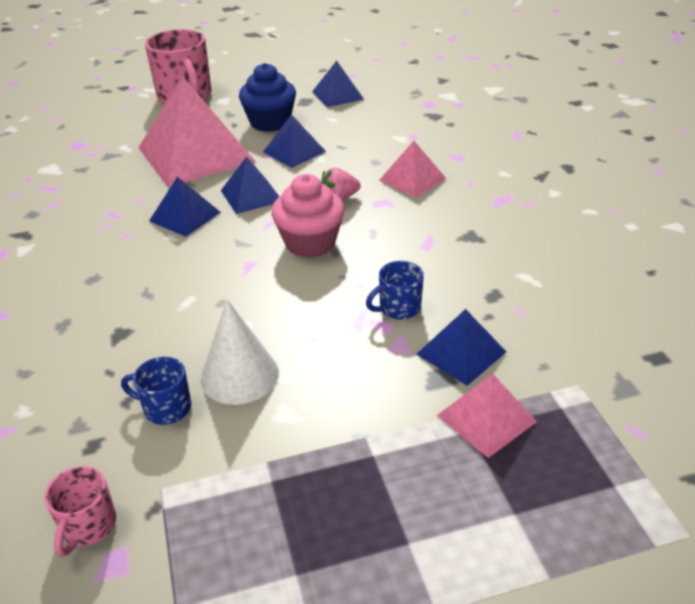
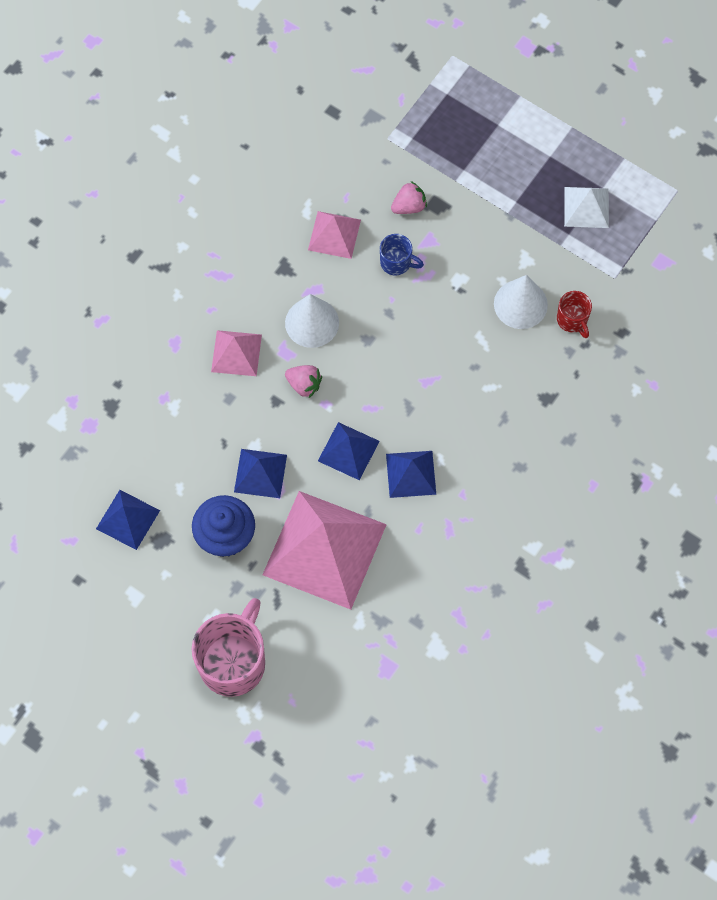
camera: 130 degrees left, 30 degrees up
(88, 526) = (658, 289): pink mug -> none
(166, 408) = (572, 320): blue mug -> red mug
(287, 530) = (586, 207): none -> white pyramid
(310, 243) = (373, 363): pink cupcake -> none
(394, 227) = (312, 322): none -> white cone
(461, 353) = (409, 206): blue pyramid -> pink strawberry
(486, 418) = (449, 167): pink pyramid -> pink pyramid (334, 234)

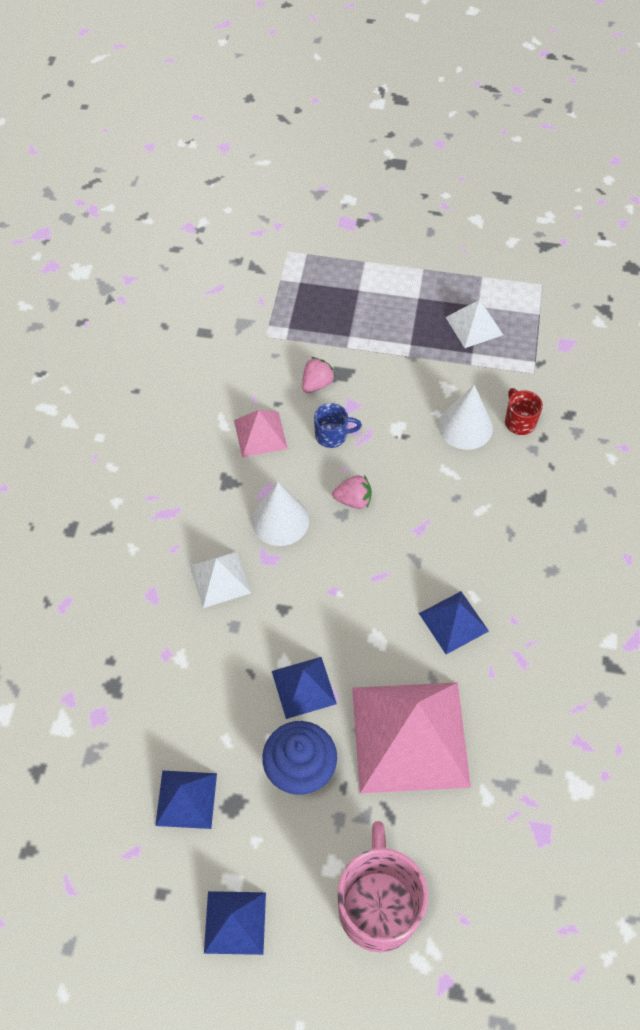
camera: 25 degrees left, 10 degrees down
(236, 353) = (219, 579): pink pyramid -> white pyramid
(304, 385) = (303, 581): pink strawberry -> pink strawberry (353, 500)
(348, 451) = (380, 626): blue pyramid -> blue pyramid (235, 922)
(572, 320) = (519, 422): red mug -> red mug turned 150 degrees counterclockwise

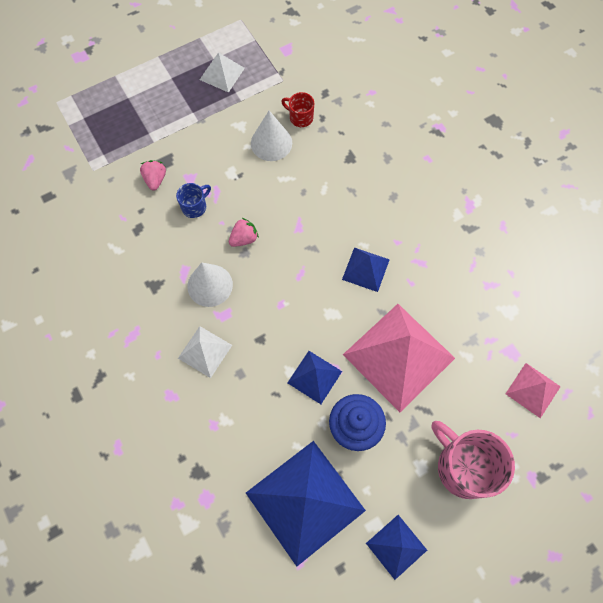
camera: 40 degrees left, 10 degrees up
(186, 799) = (305, 501): blue pyramid -> blue pyramid, size x2.02
(260, 434) = (147, 238): pink pyramid -> pink pyramid (533, 390)

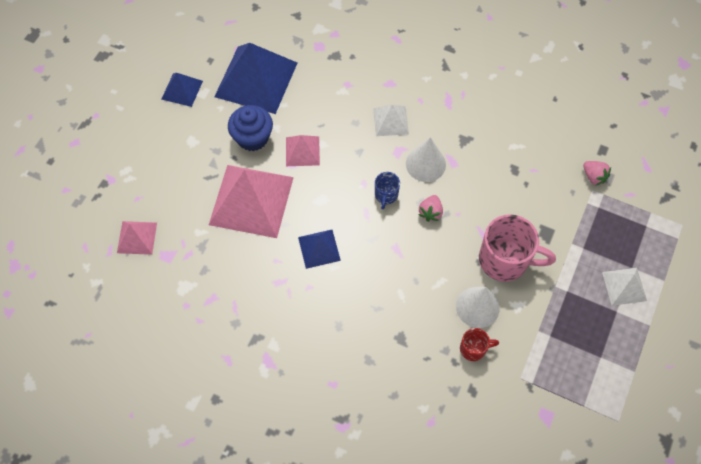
camera: 145 degrees right, 5 degrees down
(155, 179) = (539, 214): pink strawberry -> pink strawberry (593, 177)
(195, 206) = (489, 212): blue mug -> blue mug (386, 195)
(222, 73) = (579, 346): white pyramid -> white pyramid (624, 286)
(314, 377) = (302, 151): blue pyramid -> pink pyramid
(463, 466) = (162, 158): pink mug -> pink mug (505, 260)

